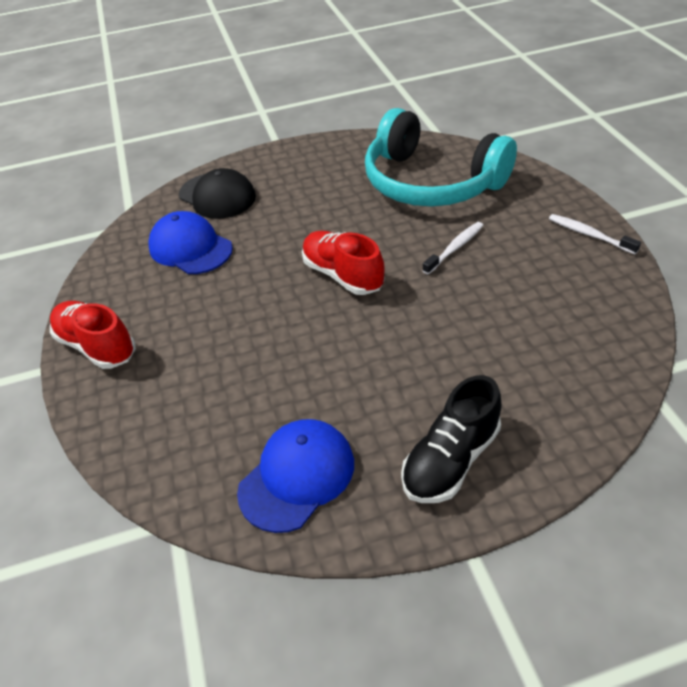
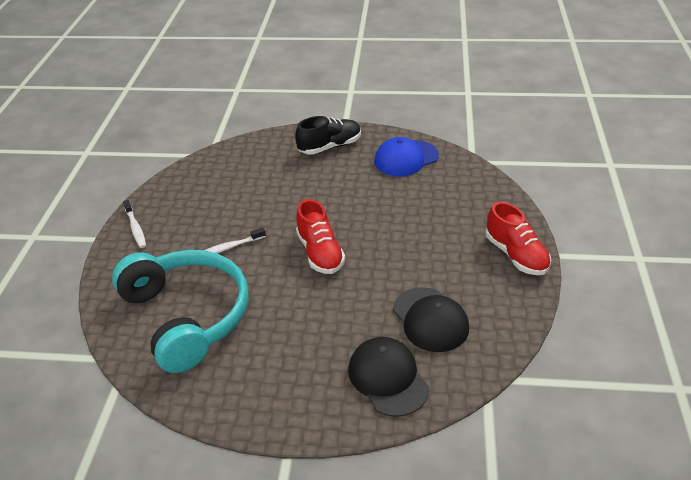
camera: 160 degrees left, 5 degrees down
(190, 248) = (430, 319): blue cap -> black cap

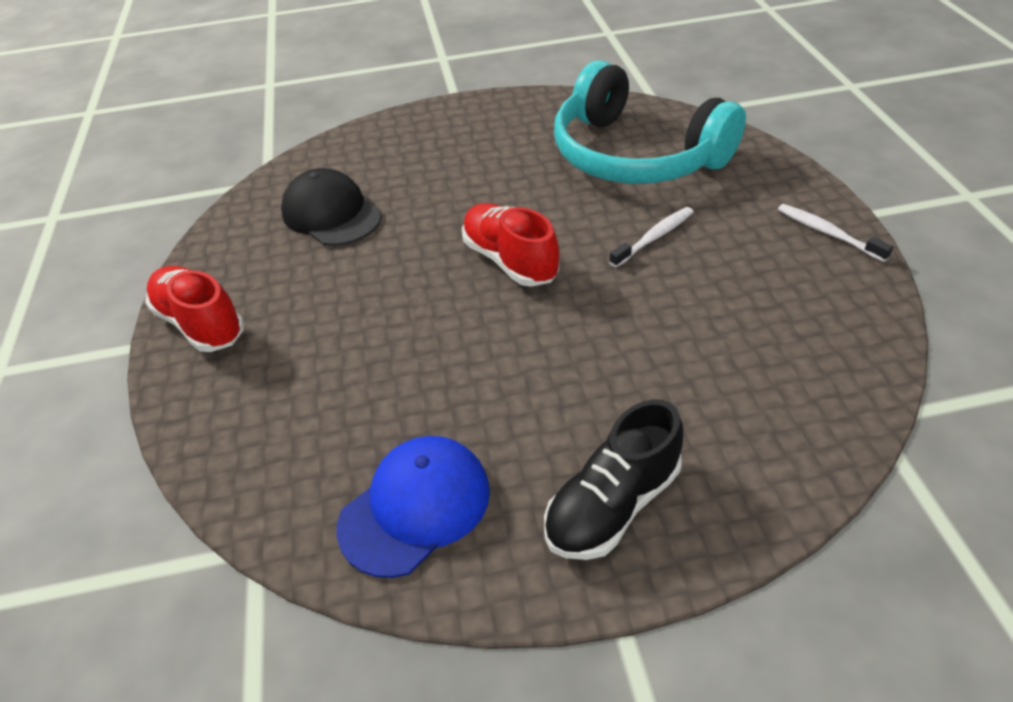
camera: 165 degrees right, 5 degrees up
(388, 378) = (373, 154): black cap -> none

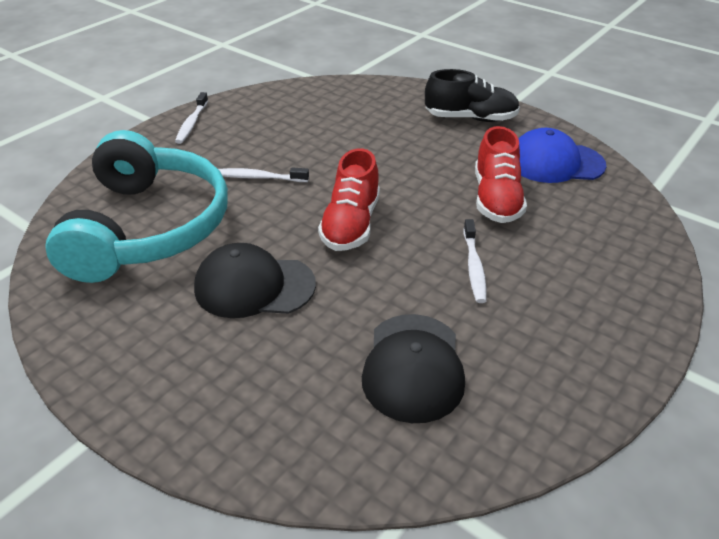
camera: 135 degrees left, 5 degrees down
(201, 323) = (613, 341): red shoe -> red shoe (496, 199)
(365, 302) = (474, 266): none -> white toothbrush
(497, 180) = (254, 286): none -> black cap

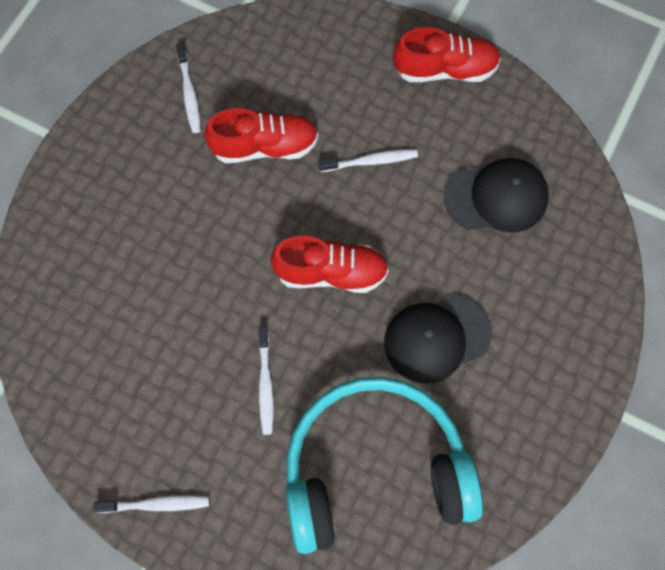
camera: 100 degrees left, 30 degrees up
(254, 286) = (437, 338): black cap -> black cap turned 75 degrees clockwise
(470, 118) = (104, 177): black shoe -> none
(555, 163) = (189, 93): blue cap -> white toothbrush
(605, 349) = (445, 69): none -> red shoe

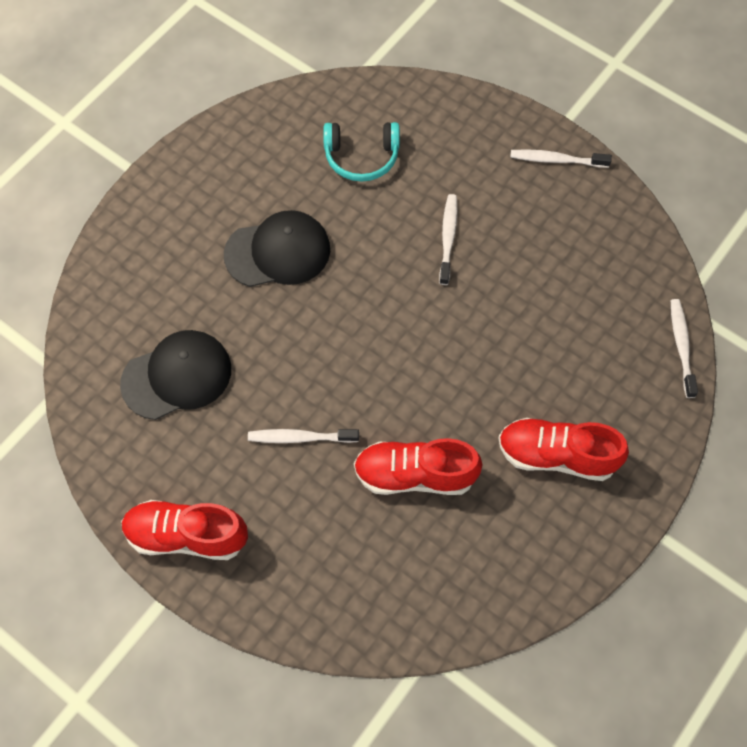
camera: 170 degrees left, 5 degrees down
(189, 93) = (494, 556): white toothbrush -> white toothbrush (681, 346)
(331, 273) = (367, 327): red shoe -> red shoe (556, 455)
(374, 469) = (361, 157): turquoise headphones -> turquoise headphones, size x0.47
(496, 197) = (177, 376): black cap -> black cap turned 150 degrees clockwise

